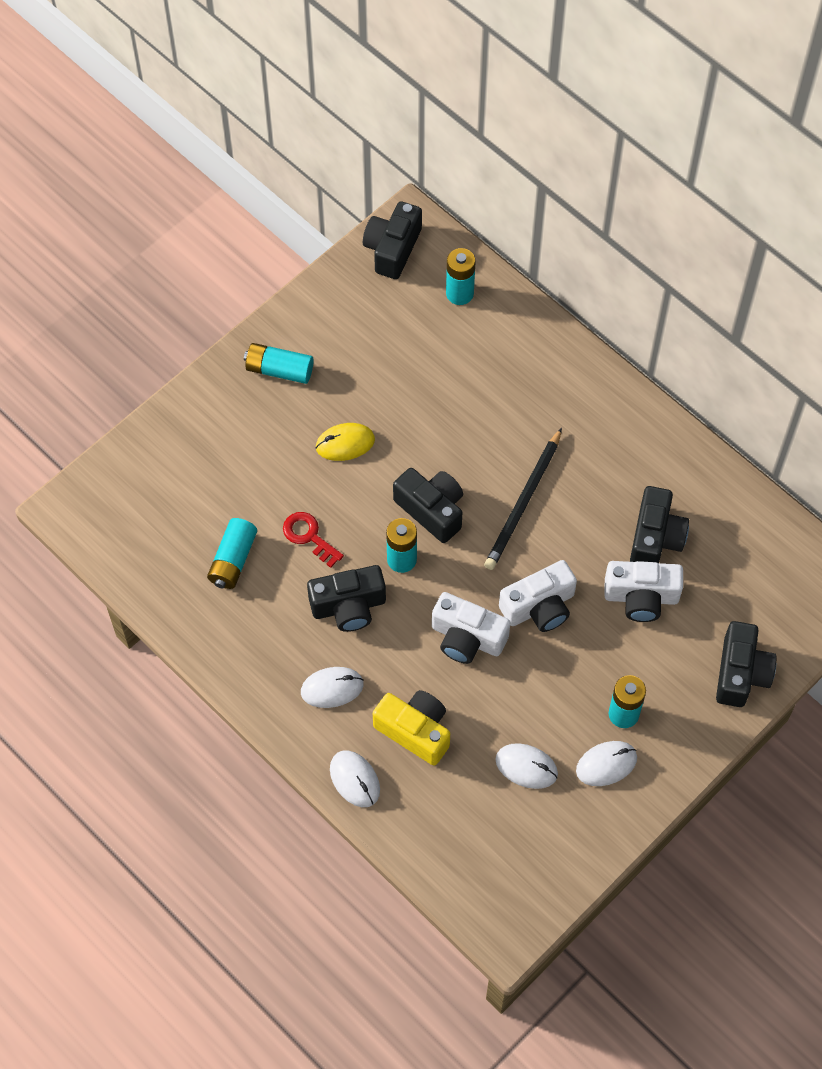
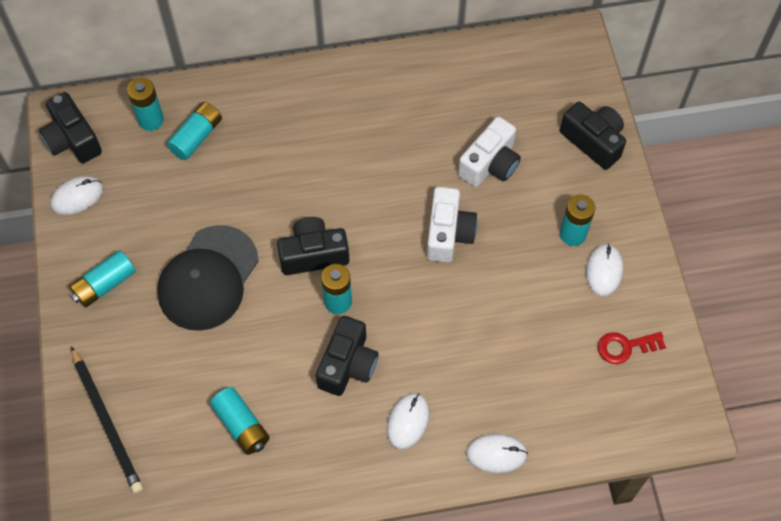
camera: 55 degrees left, 0 degrees up
(309, 536) = (266, 355): red key -> red key (625, 347)
(345, 443) = (208, 278): yellow mouse -> black cap
(415, 731) = (486, 384): yellow camera -> none
(467, 638) = (437, 298): white camera -> none
(472, 340) = (196, 137): none -> turquoise battery
(523, 502) = (356, 190): black pencil -> black pencil (107, 422)
(526, 767) = (569, 325): white mouse -> white mouse (77, 197)
(655, 538) = (451, 125): black camera -> none

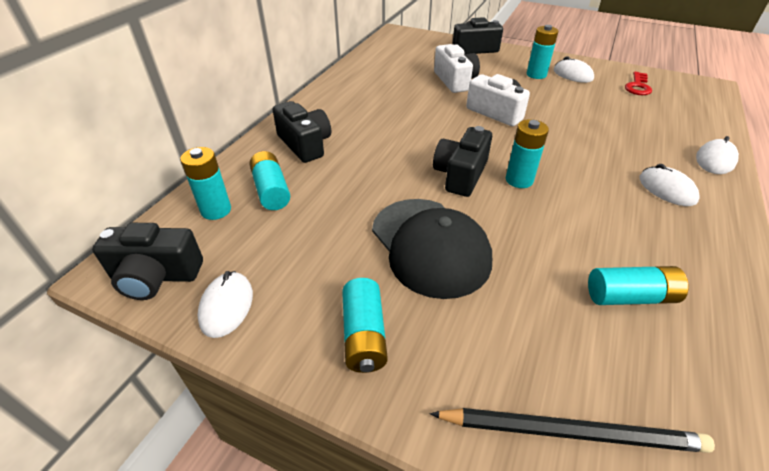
camera: 55 degrees left, 20 degrees down
(348, 365) = (589, 199): black camera -> black camera (305, 144)

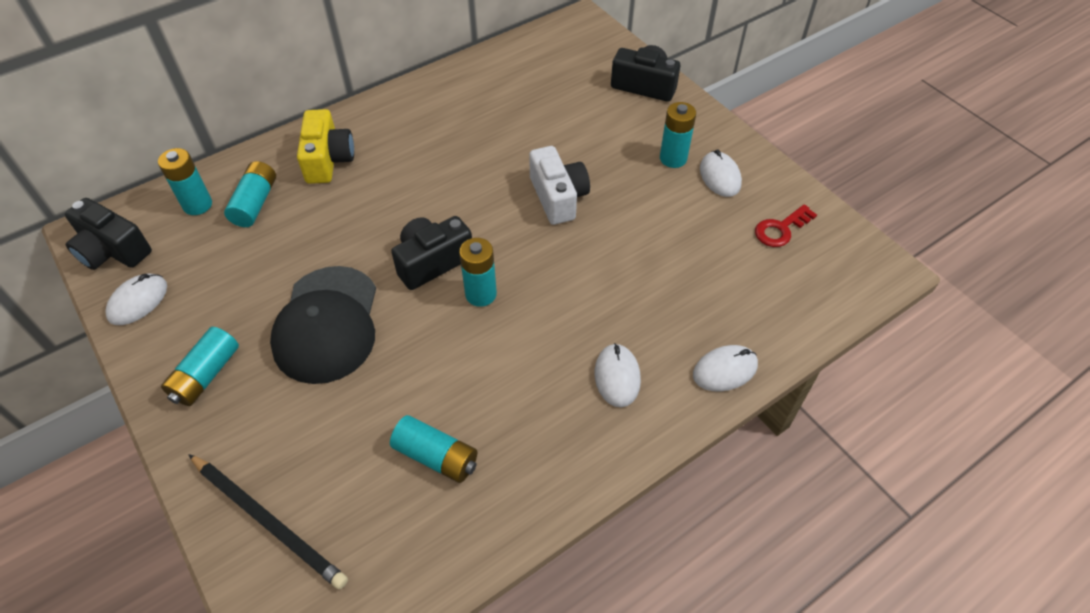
camera: 30 degrees right, 10 degrees up
(305, 144) = (328, 160): black camera -> yellow camera
(455, 81) = (564, 131): white camera -> none

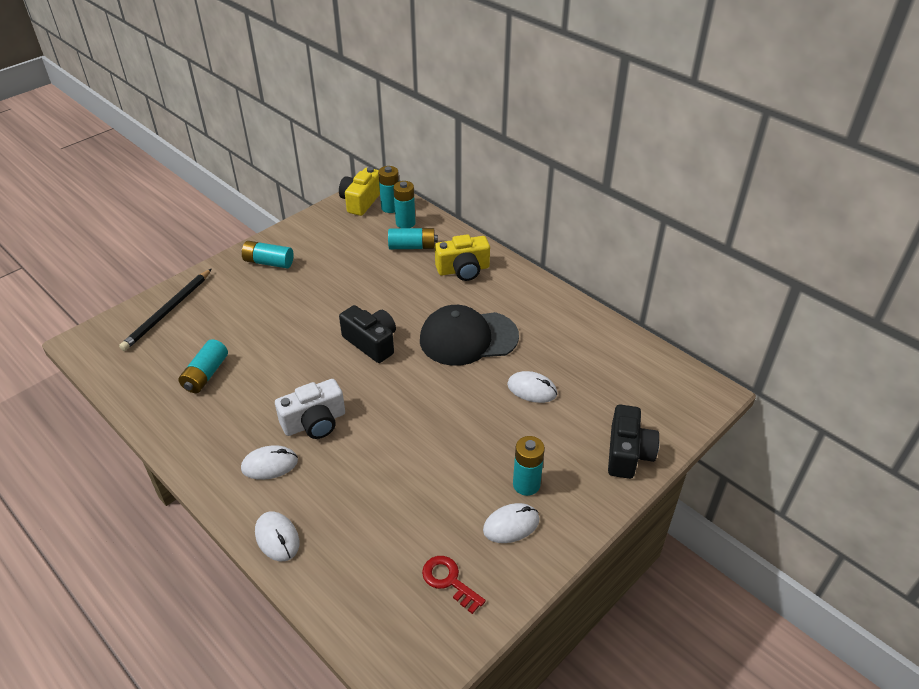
camera: 80 degrees right, 10 degrees down
(112, 250) = (361, 201): black camera -> yellow camera
(138, 301) = (322, 222): white mouse -> white mouse (532, 389)
(327, 324) = (310, 303): black cap -> black cap (468, 338)
(481, 294) = (343, 374): turquoise battery -> turquoise battery (390, 207)
(558, 197) = (454, 406): white camera -> white camera (314, 422)

